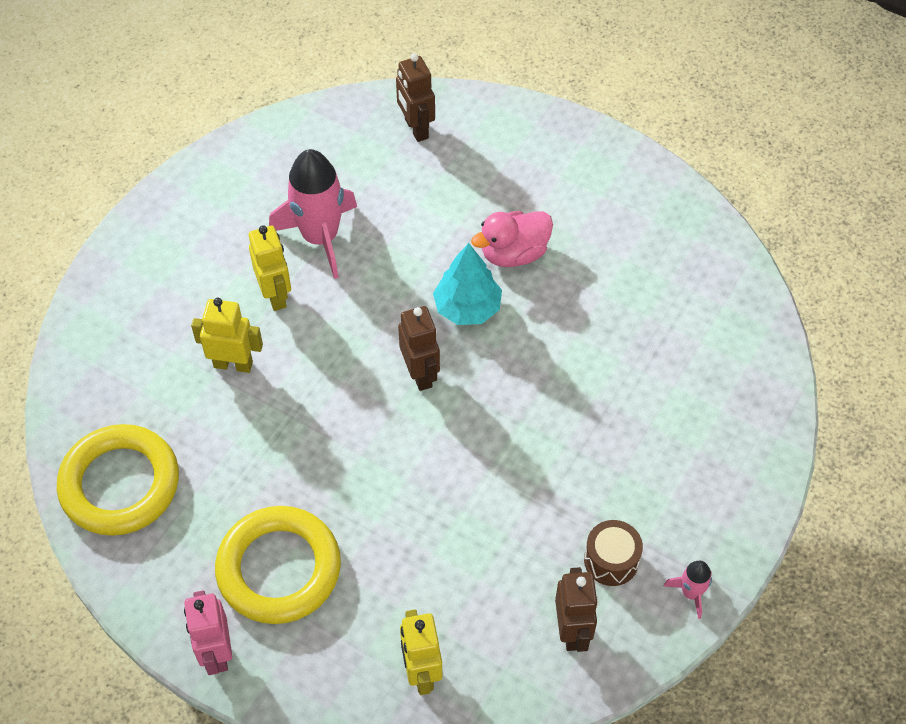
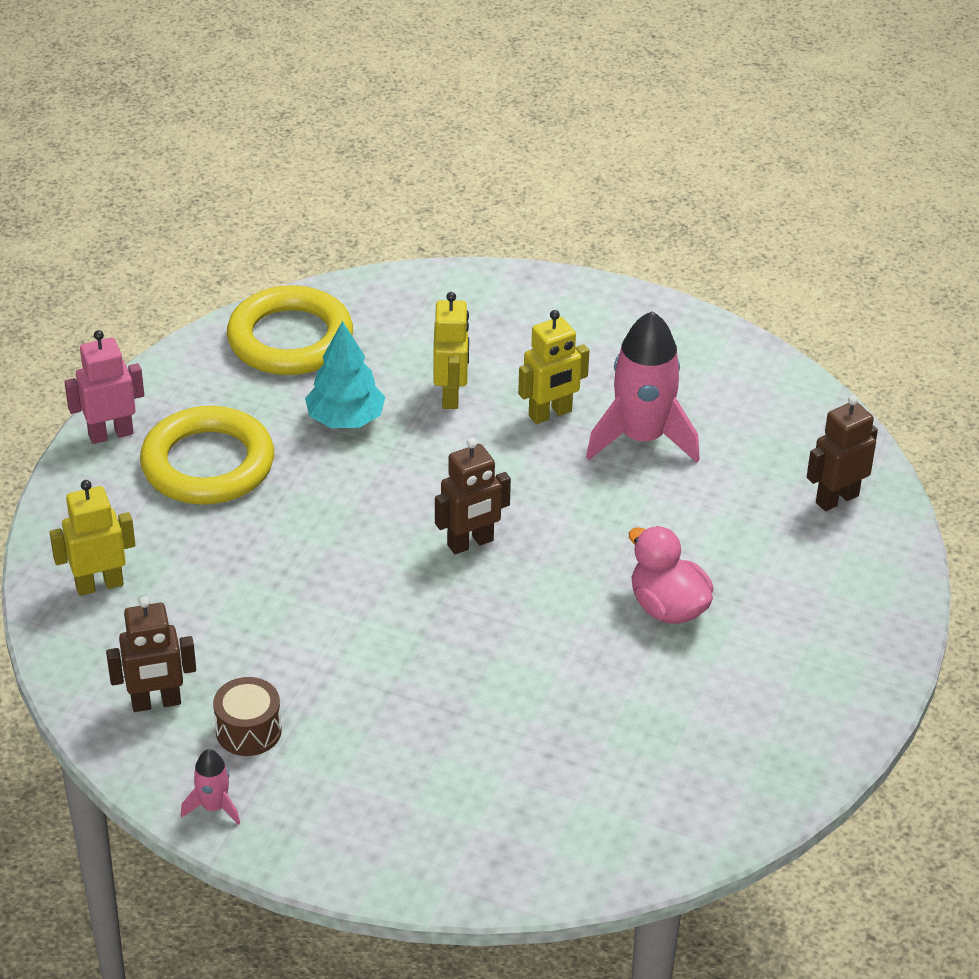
camera: 80 degrees right, 15 degrees down
(467, 308) = (574, 573): turquoise tree -> turquoise tree (345, 419)

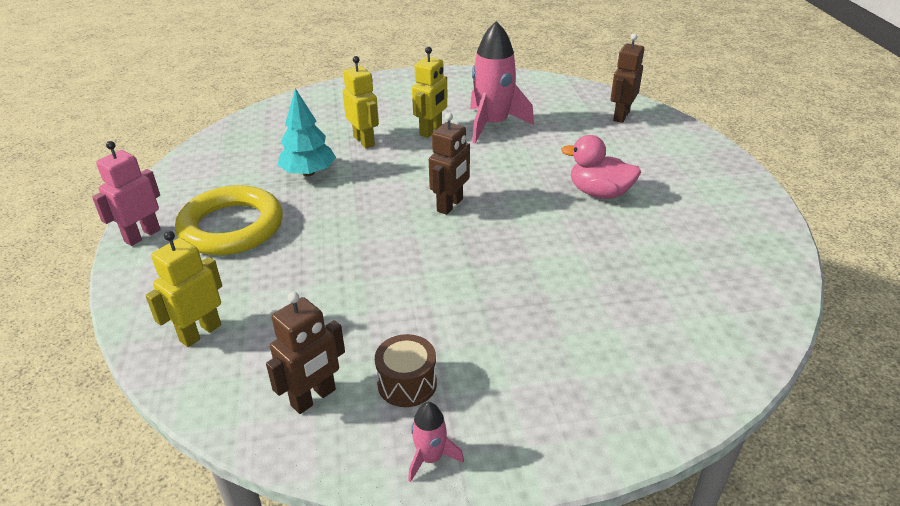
camera: 30 degrees left, 5 degrees down
(290, 339) = (237, 147): yellow ring -> none

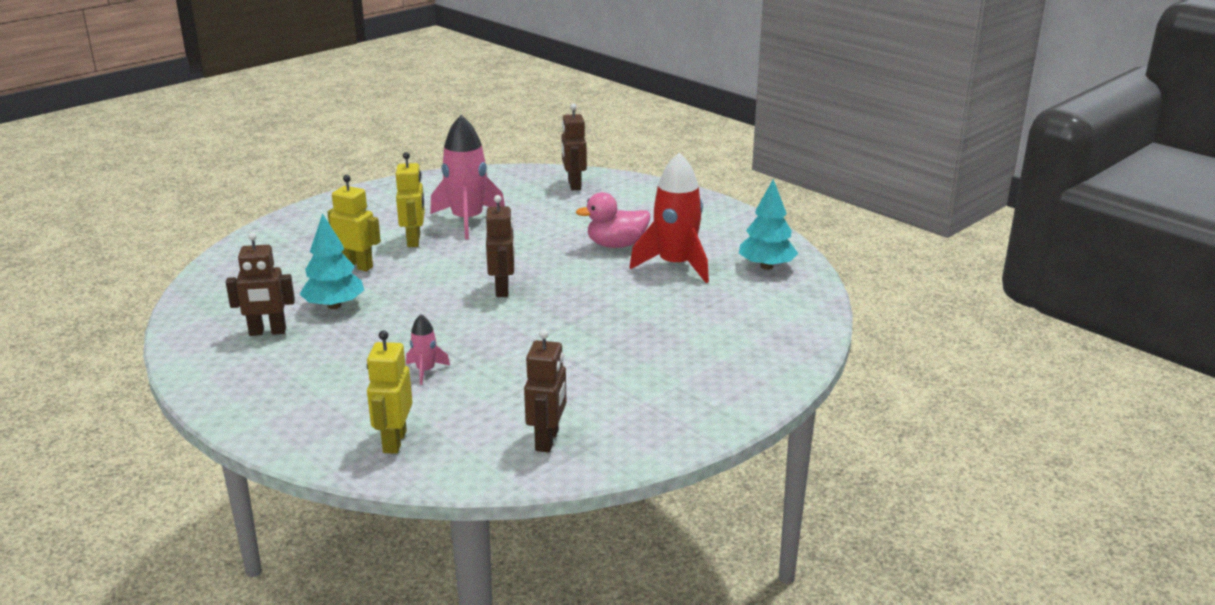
camera: 35 degrees left, 10 degrees down
(142, 235) = (227, 403): pink robot -> none
(231, 227) = (314, 367): yellow ring -> none
(239, 180) = (267, 332): none -> brown robot
(407, 383) = (607, 406): brown drum -> none
(430, 458) = (673, 436): pink rocket -> pink rocket (425, 371)
(636, 237) = (675, 265): none -> red rocket
(737, 275) = (766, 266): none -> turquoise tree

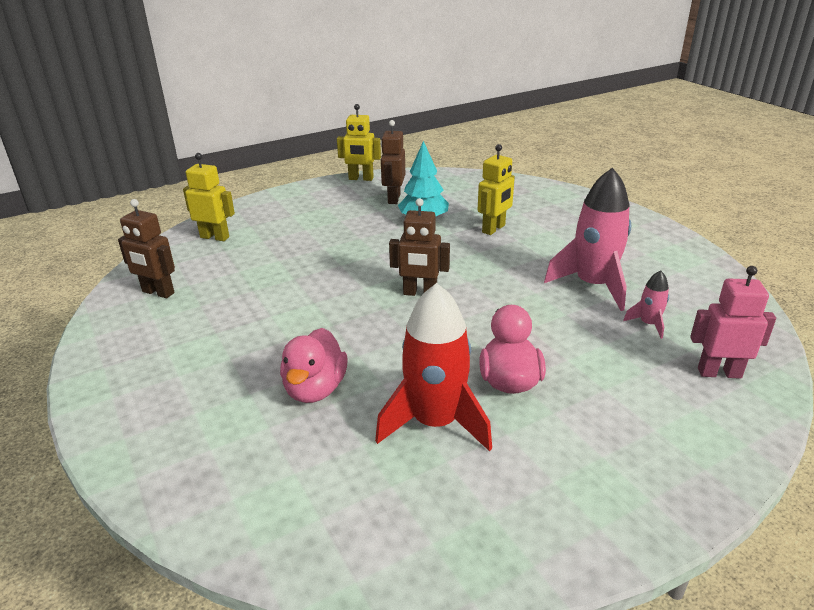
camera: 105 degrees right, 5 degrees up
(414, 240) = (544, 255): yellow robot -> yellow robot (361, 179)
(425, 371) = (297, 251): pink rocket -> pink rocket (648, 324)
(574, 185) = (719, 373): brown robot -> pink robot
(665, 313) = (315, 389): none -> pink duck
(766, 266) = (400, 521): turquoise tree -> none

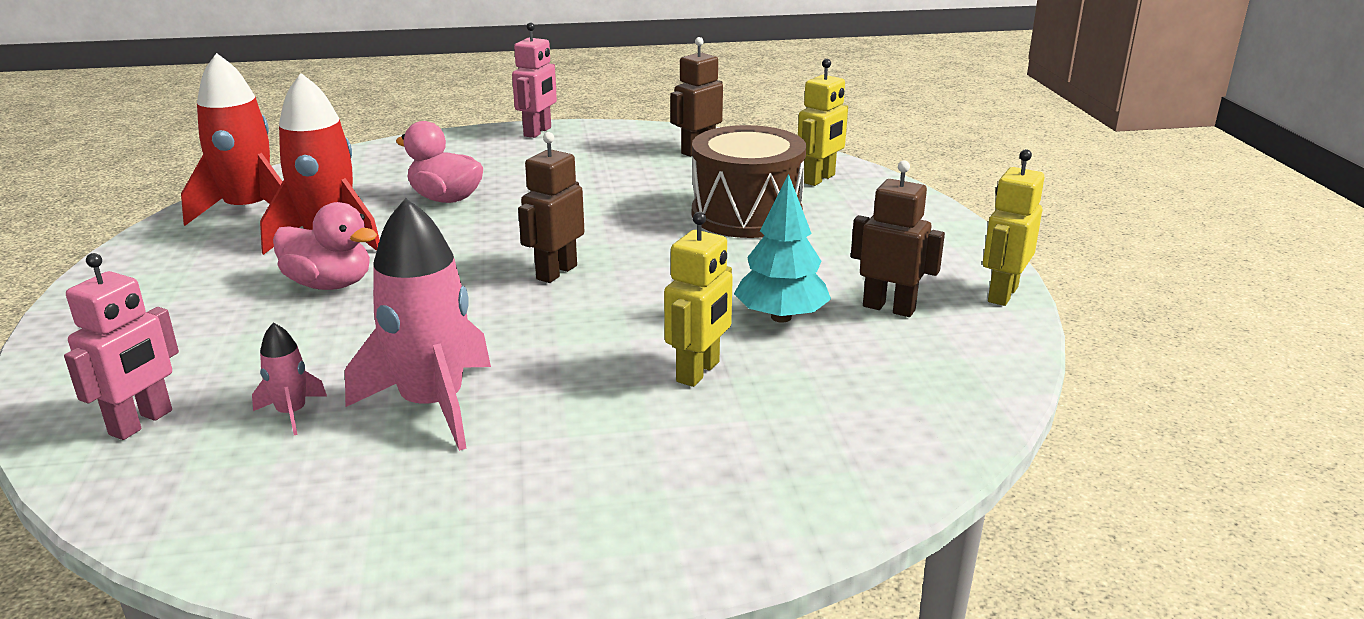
camera: 110 degrees right, 5 degrees down
(103, 397) = (538, 132): none -> pink robot
(290, 250) = (746, 214): none -> brown drum
(408, 521) = (249, 211): none -> red rocket
(494, 229) = (698, 372): yellow robot -> yellow robot turned 120 degrees counterclockwise

